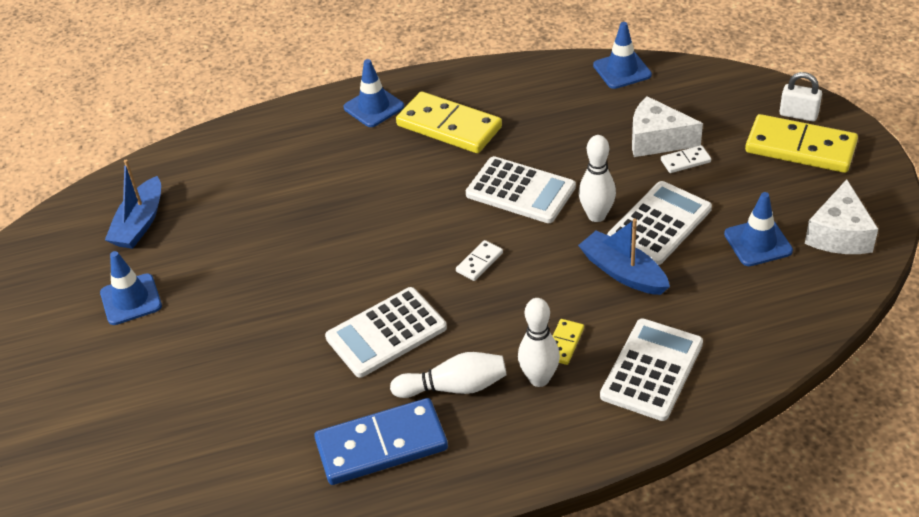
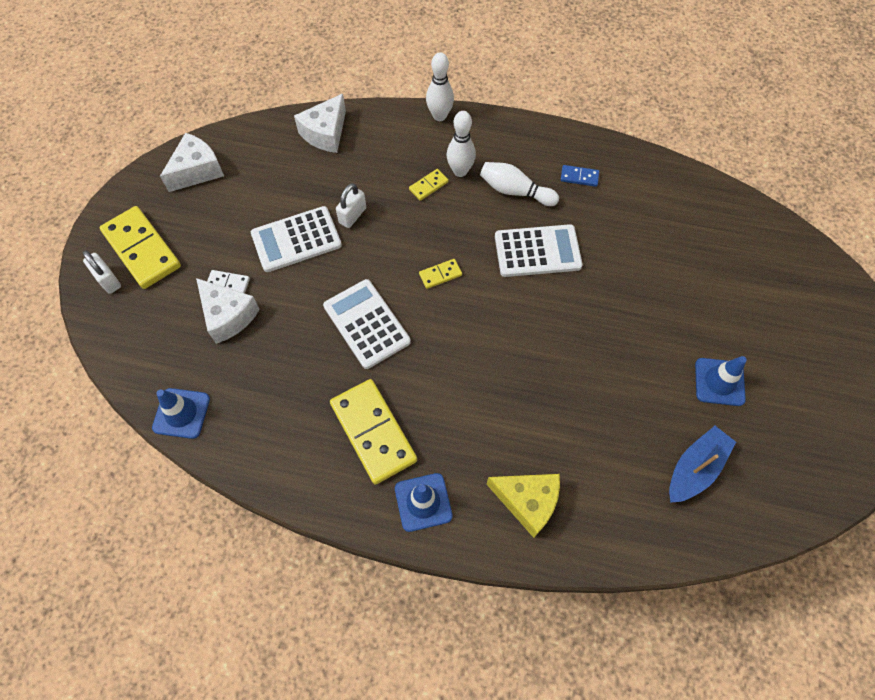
camera: 155 degrees left, 20 degrees up
(285, 142) = (527, 502): none -> yellow cheese
(381, 445) = (579, 177): blue domino -> blue domino, size x0.45
(479, 262) = (440, 275): white domino -> yellow domino
(596, 215) = (331, 270): white bowling pin -> white bowling pin (439, 116)
(623, 272) = (352, 215): blue boat -> white padlock
(651, 370) = (391, 144): white calculator -> none
(744, 343) = (325, 133): none -> white cheese
(758, 242) = (250, 191): blue traffic cone -> none

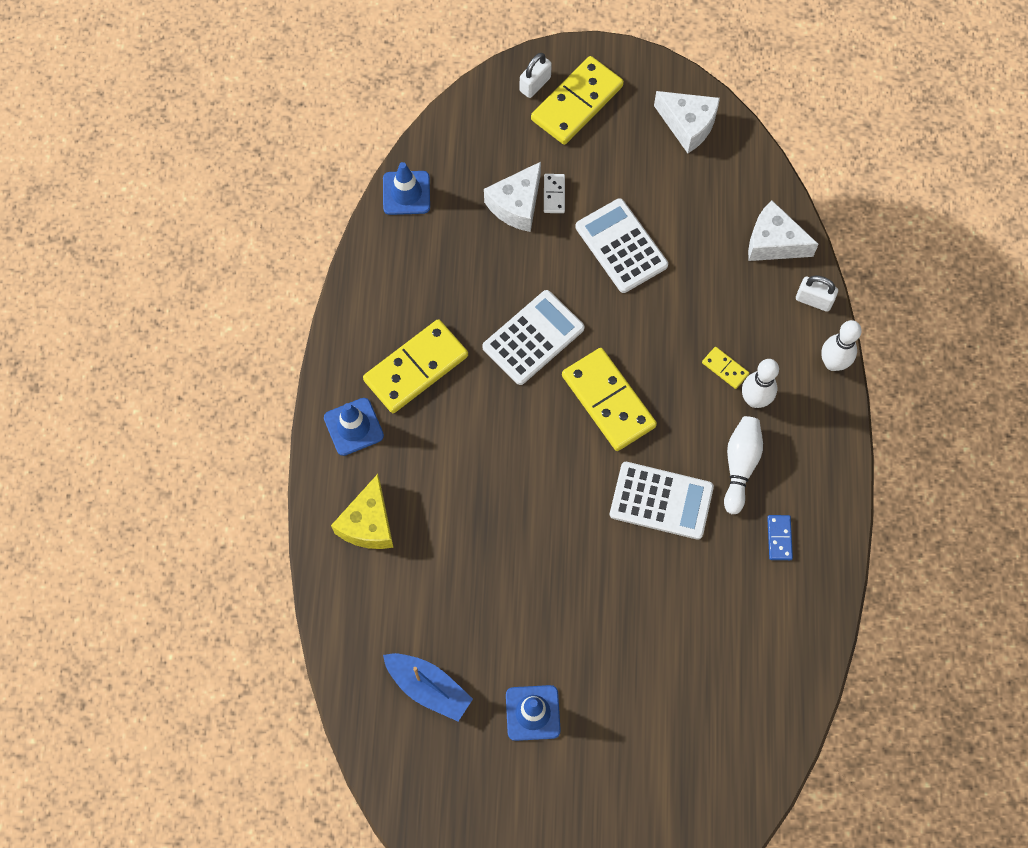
camera: 80 degrees right, 5 degrees up
(352, 215) = (665, 296): white padlock -> white padlock (813, 300)
(440, 275) = (608, 401): yellow domino -> yellow domino, size x2.24
(537, 251) = (661, 501): white calculator -> white calculator turned 60 degrees counterclockwise

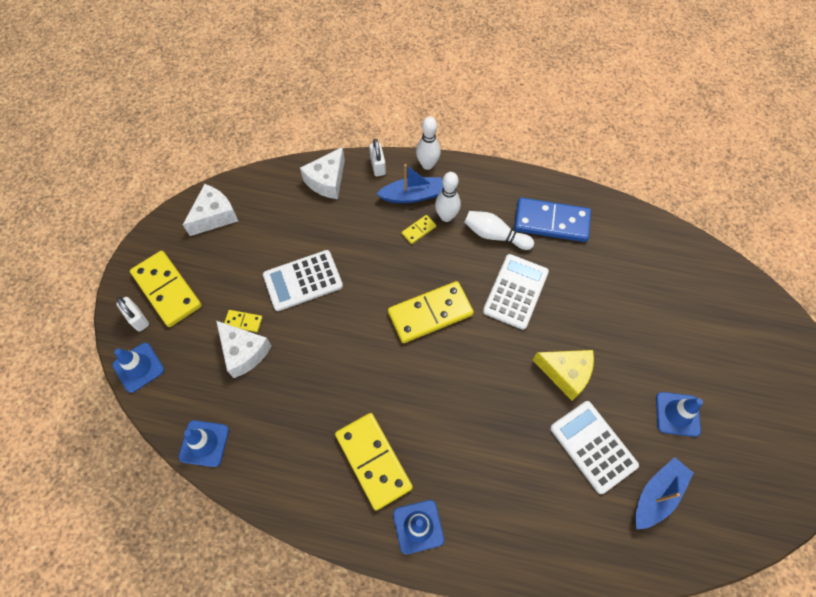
camera: 80 degrees left, 5 degrees down
(368, 523) = (510, 526): yellow cheese -> yellow cheese (566, 373)
(478, 103) = (138, 367): none -> blue traffic cone
(533, 338) = (366, 360): white calculator -> white calculator (593, 446)
(554, 194) = (243, 321): white domino -> yellow domino
(777, 352) = (412, 195): none -> blue boat
(779, 538) = (551, 222): blue domino -> blue domino, size x2.24
(813, 300) = (378, 166): white padlock -> white padlock turned 45 degrees counterclockwise

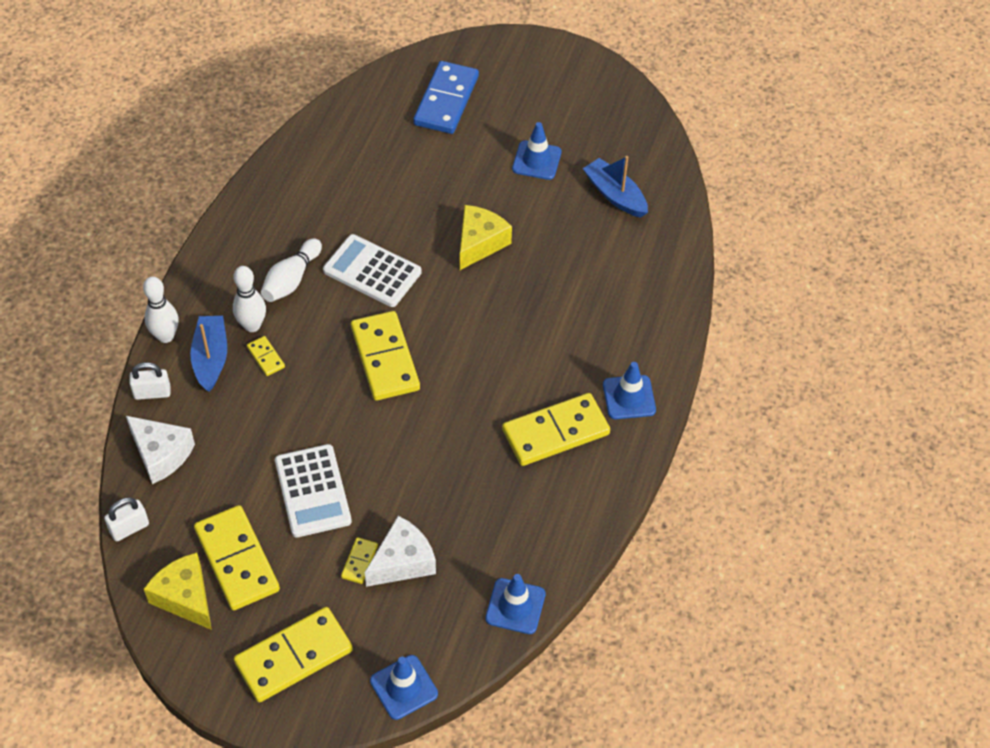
camera: 85 degrees left, 10 degrees down
(138, 318) = (331, 692): white padlock -> white padlock (129, 528)
(215, 216) = (185, 597): white cheese -> yellow cheese
(244, 241) = (236, 560): none -> yellow domino
(551, 222) = (285, 221): blue domino -> blue domino (446, 100)
(593, 446) = (562, 235): white calculator -> none

